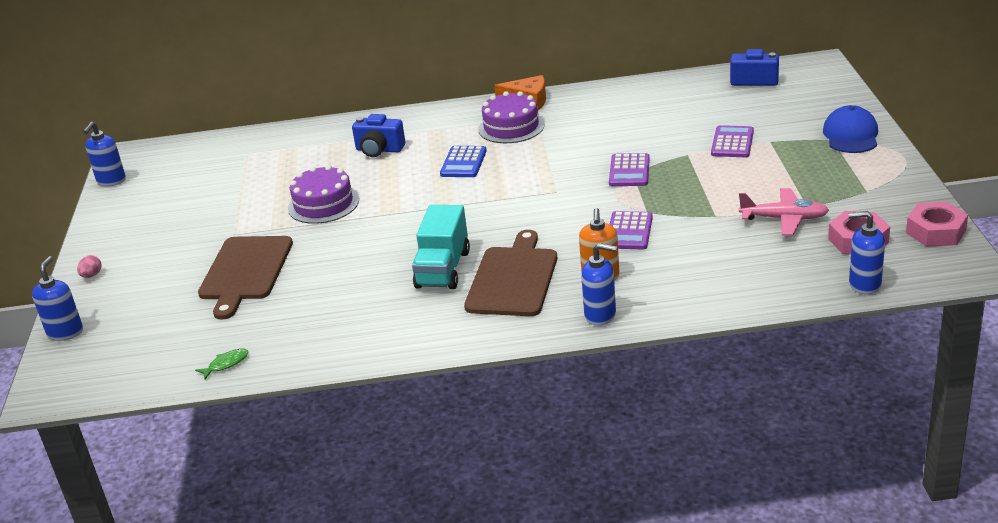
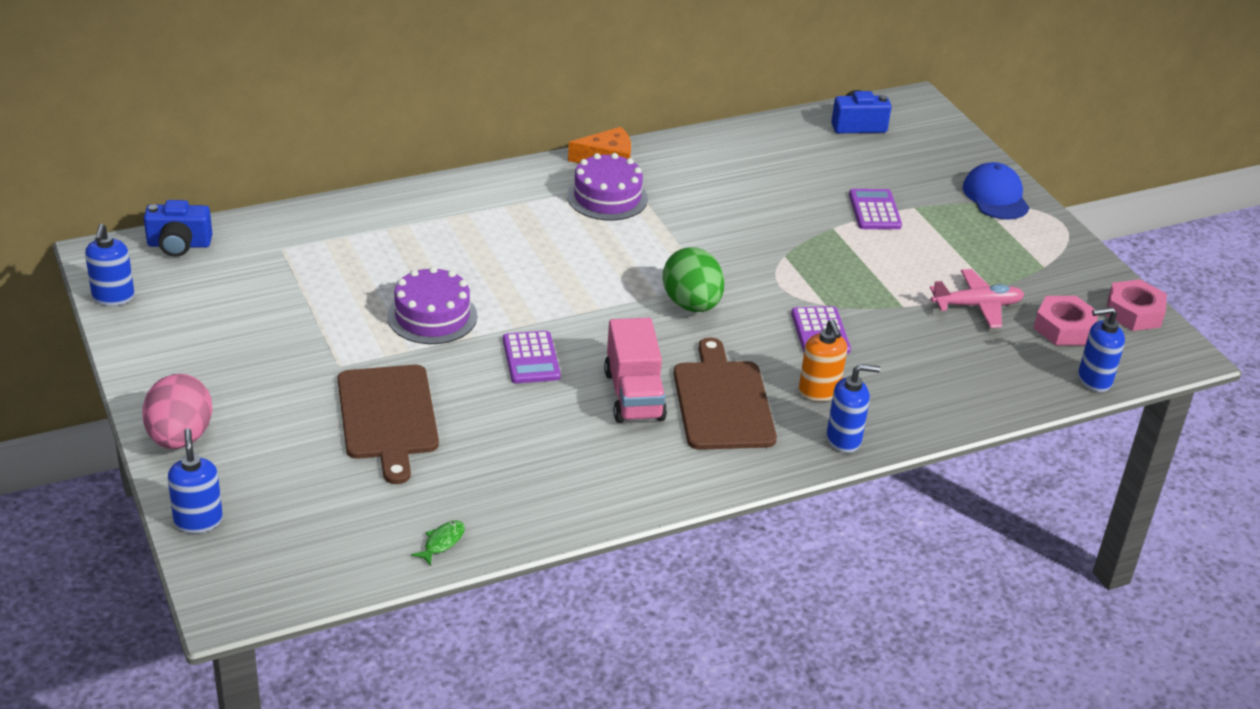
camera: 25 degrees left, 5 degrees up
(91, 275) = (180, 438): pink egg -> pink egg, size x2.46
(379, 150) = (458, 235): blue camera -> blue camera (179, 245)
(443, 269) = (634, 395): turquoise truck -> pink truck
(463, 163) = (576, 250): blue calculator -> none
(532, 206) = (691, 305): none -> green egg
(629, 171) = (779, 253): purple calculator -> purple calculator (531, 358)

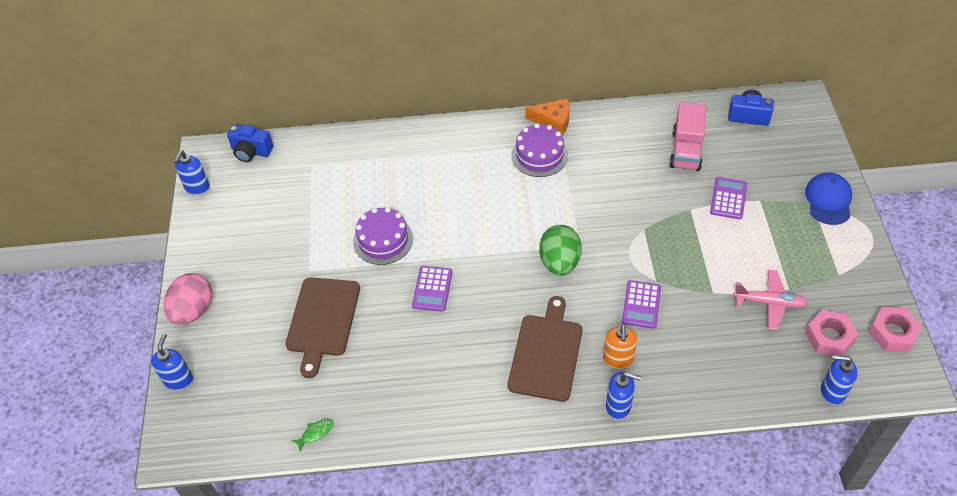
camera: 25 degrees right, 15 degrees up
(634, 395) = (488, 335): pink truck -> pink truck (686, 150)

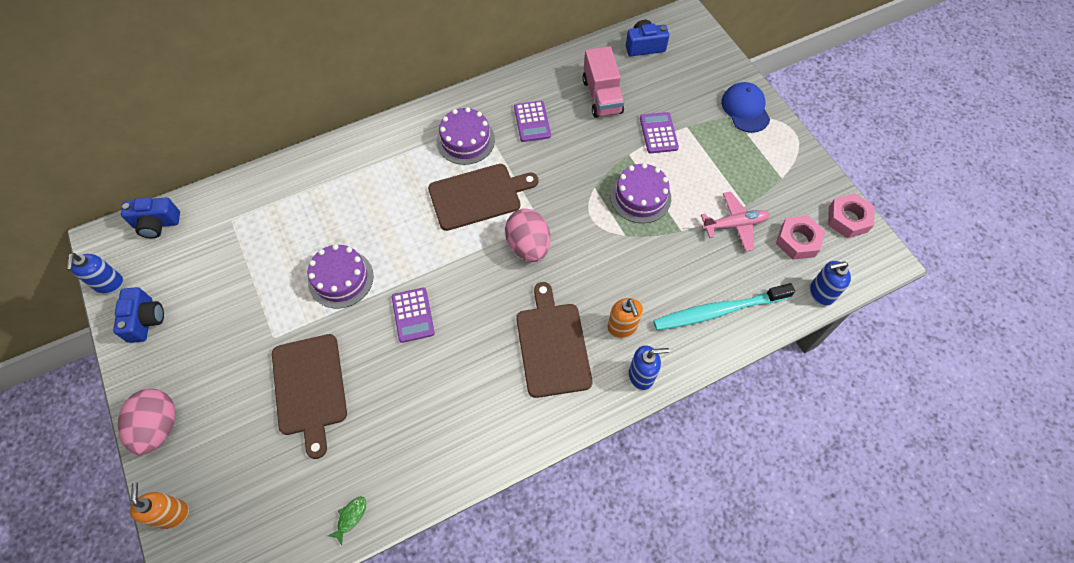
camera: 25 degrees left, 10 degrees up
(179, 380) = (172, 514): blue soap dispenser -> orange soap dispenser
(214, 225) = (145, 320): none -> blue camera
(531, 206) = (478, 196): none -> brown cutting board
(553, 121) = (465, 101): orange cheese -> none
(559, 262) = (528, 246): green egg -> pink egg
(641, 305) = (622, 264): purple calculator -> purple calculator (532, 122)
(685, 251) = (640, 197): none -> purple cake
(718, 375) = (718, 311): none -> turquoise toothbrush

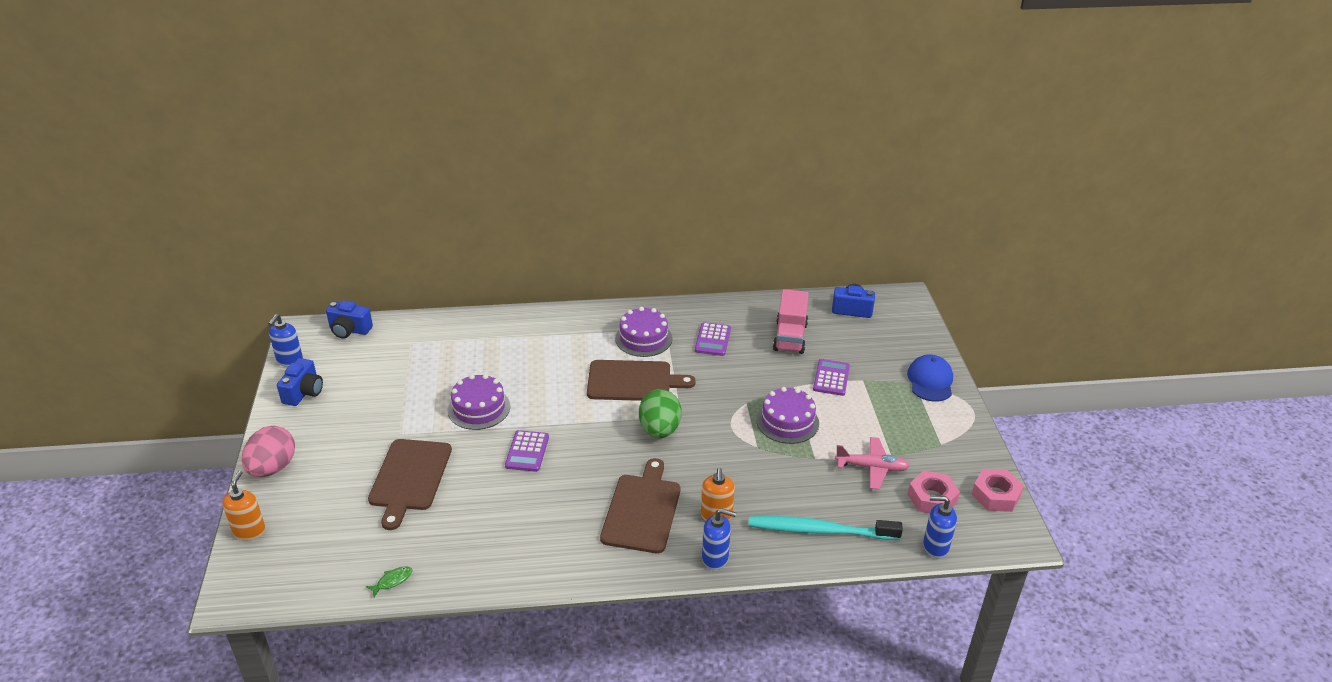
camera: 20 degrees right, 25 degrees down
(528, 246) = (659, 430): pink egg -> green egg

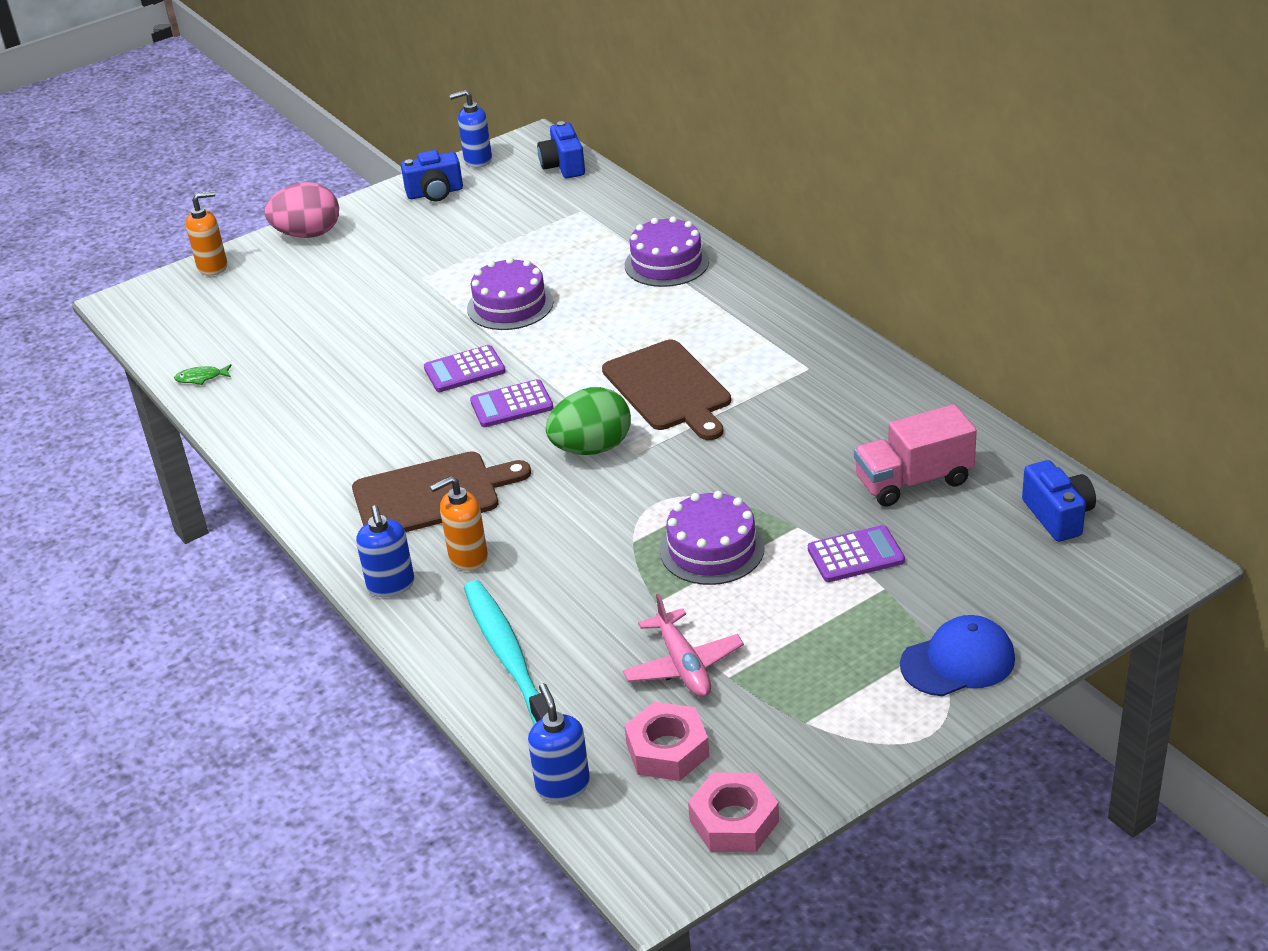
camera: 65 degrees right, 0 degrees up
(392, 581) = (201, 378): green fish -> green fish turned 150 degrees clockwise
(409, 478) = (358, 316): brown cutting board -> none
(643, 338) = (767, 360): purple cake -> purple cake (666, 263)
(712, 340) = (828, 416): purple calculator -> purple calculator (511, 405)

